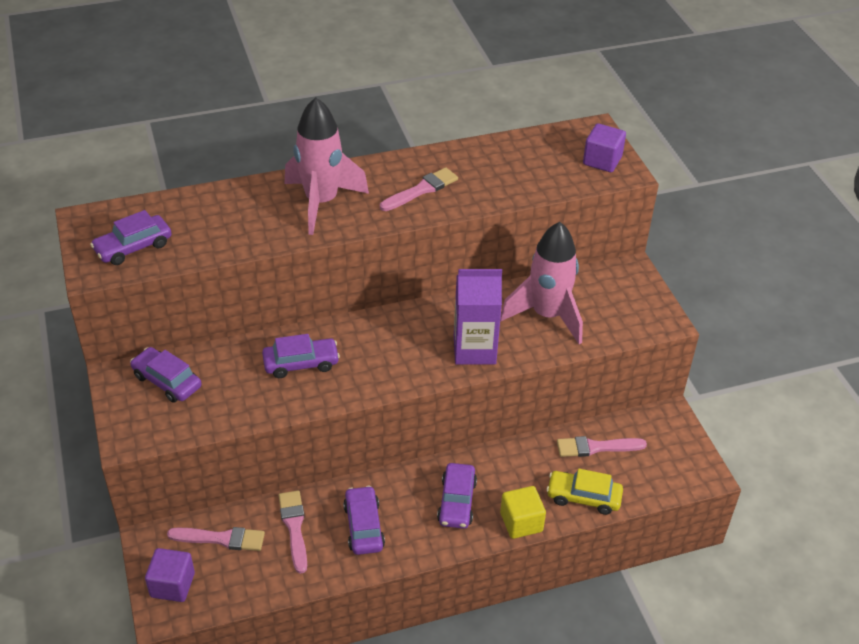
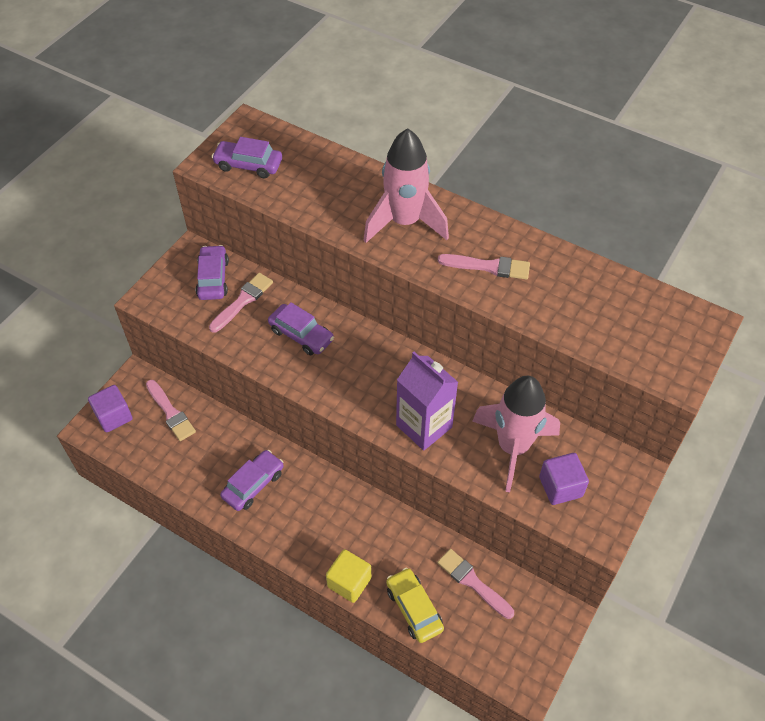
camera: 50 degrees right, 10 degrees up
(294, 528) = (215, 445): pink brush -> pink brush (242, 301)
(456, 502) = (328, 525): purple car -> none
(602, 161) = (673, 354): purple cube -> purple cube (560, 487)

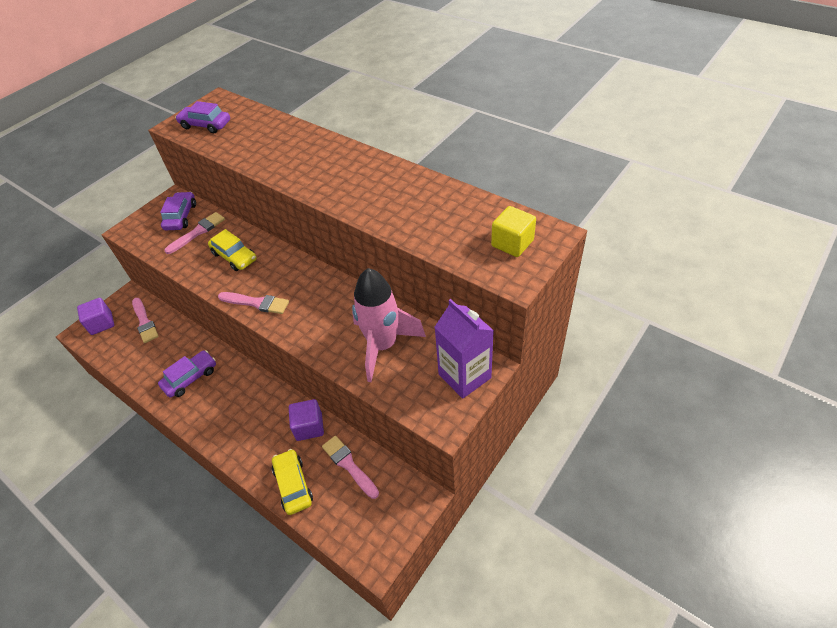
camera: 10 degrees right, 5 degrees down
(301, 335) = (234, 256): purple car -> yellow car
(349, 582) = (245, 460): yellow cube -> yellow cube (512, 243)
(404, 222) = (312, 161): pink rocket -> none
(424, 426) = (312, 326): purple carton -> purple carton (464, 376)
(488, 267) = (371, 192): pink brush -> pink brush (256, 303)
(560, 487) = (417, 379): purple cube -> purple cube (309, 427)

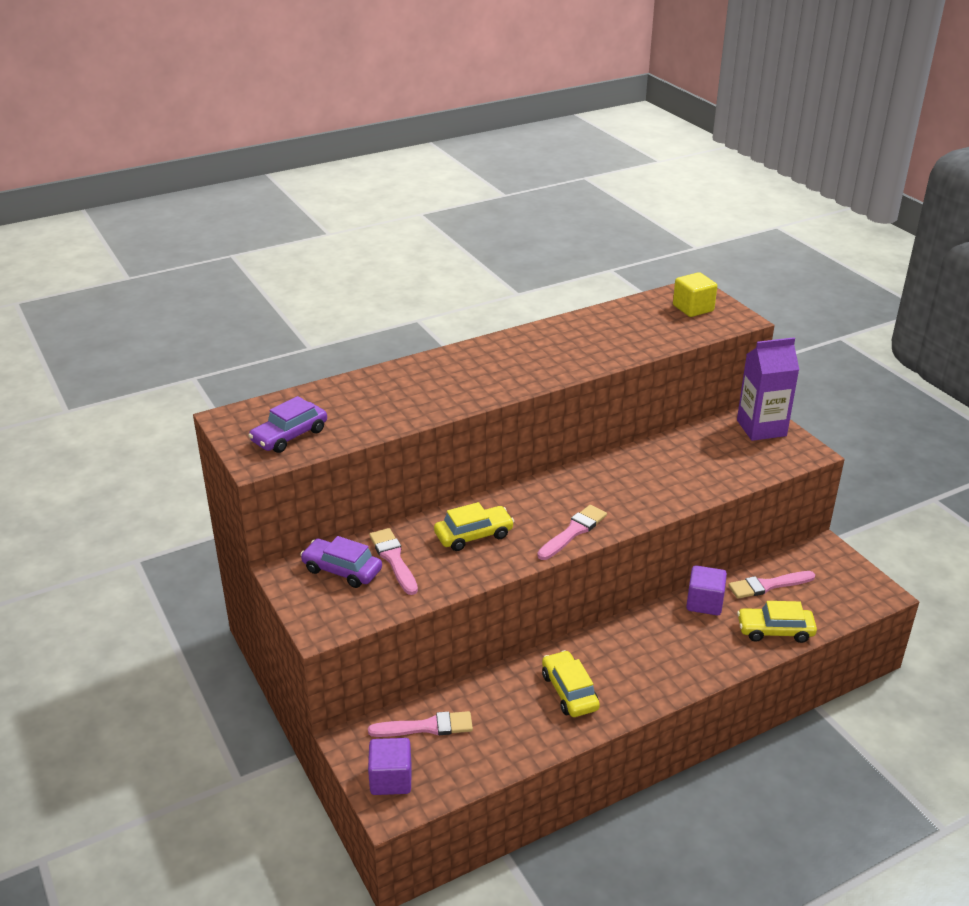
camera: 70 degrees left, 15 degrees down
(190, 378) = (569, 691): purple car -> yellow car
(383, 346) = (696, 462): pink rocket -> none

